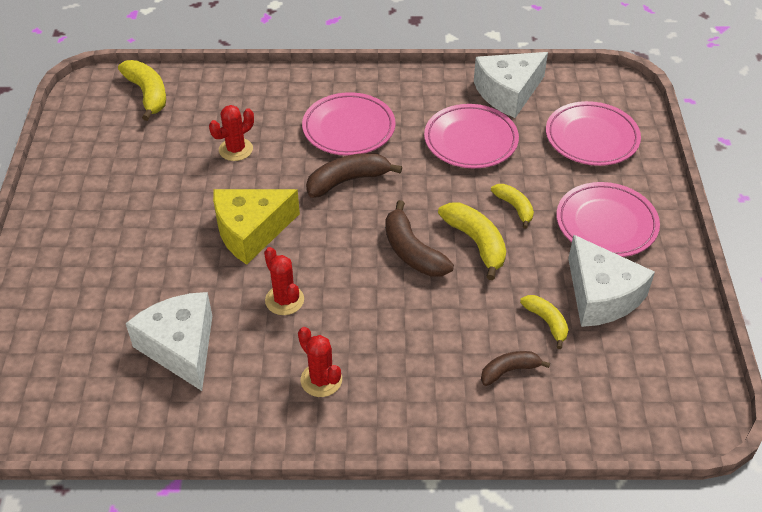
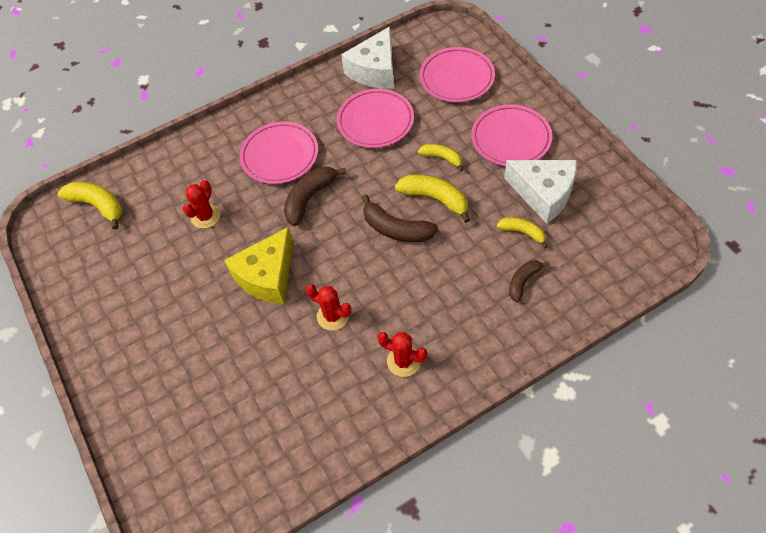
camera: 25 degrees left, 10 degrees up
(181, 347) = (283, 395): white cheese -> none

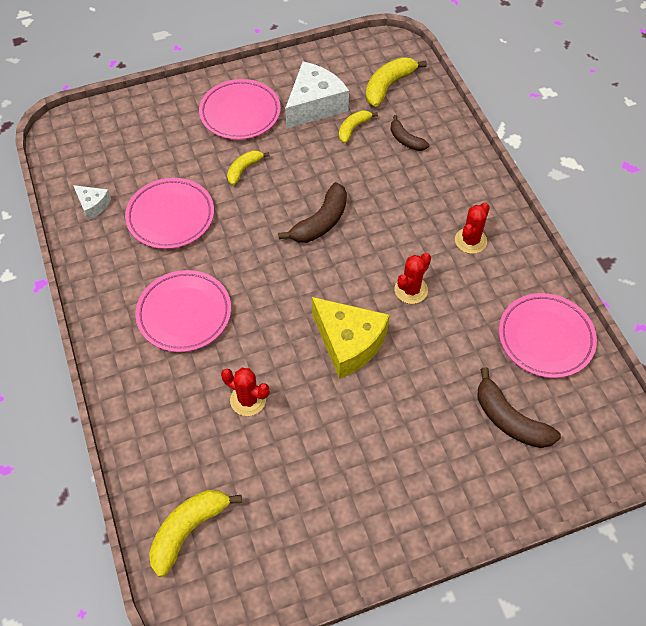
camera: 85 degrees left, 0 degrees up
(309, 198) = (256, 292): brown banana -> brown banana (509, 420)
(375, 70) = (93, 205): white cheese -> white cheese, size x0.50
(435, 198) = (293, 184): yellow banana -> yellow banana (388, 86)
(456, 78) = (140, 137): pink plate -> pink plate (545, 338)

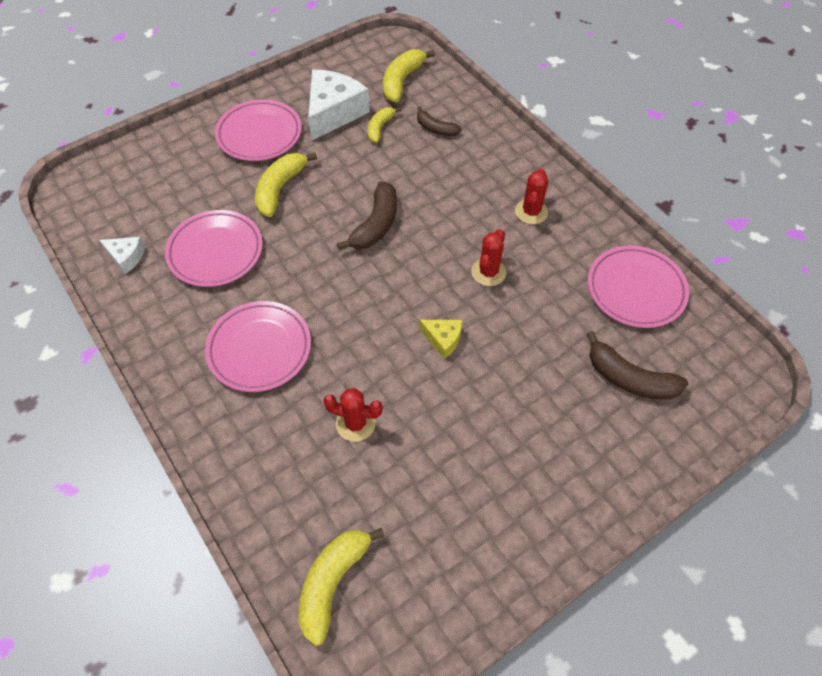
camera: 15 degrees left, 0 degrees up
(244, 169) = (280, 189): yellow banana -> yellow banana, size x1.61
(349, 343) = (443, 339): yellow cheese -> yellow cheese, size x0.50

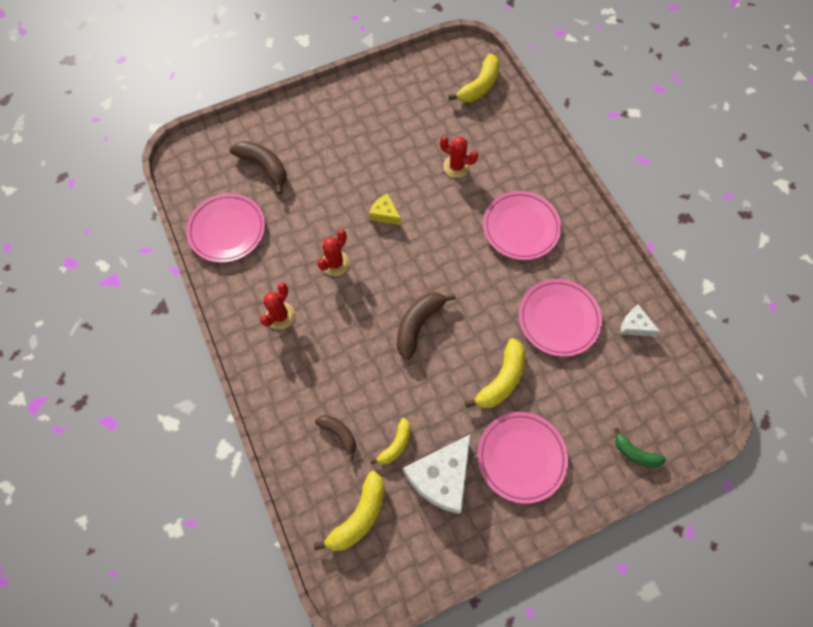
camera: 170 degrees left, 10 degrees up
(148, 151) = (635, 453): none -> green banana

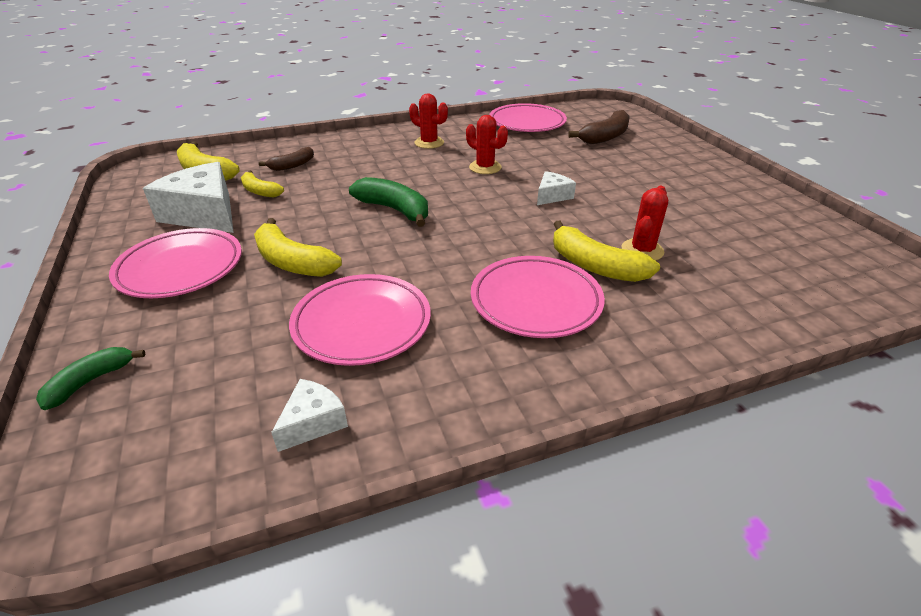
camera: 95 degrees right, 30 degrees down
(385, 214) = (552, 196): yellow cheese -> white cheese
(418, 324) = (394, 210): brown banana -> green banana
(479, 86) = (823, 283): yellow banana -> yellow banana (595, 266)

